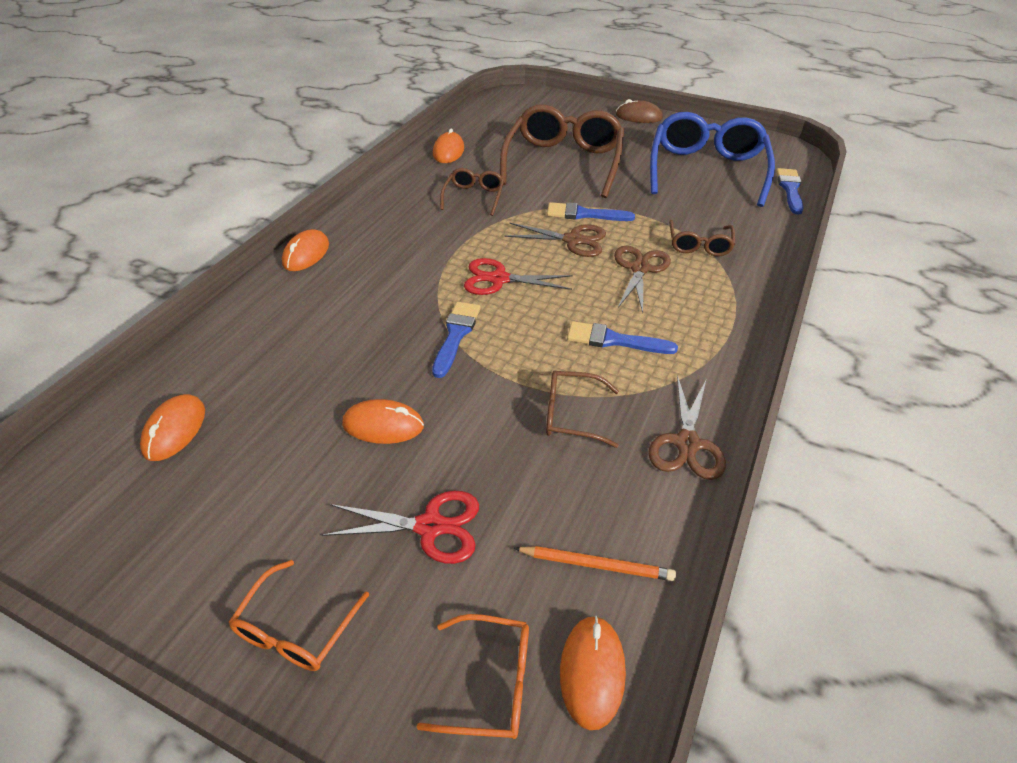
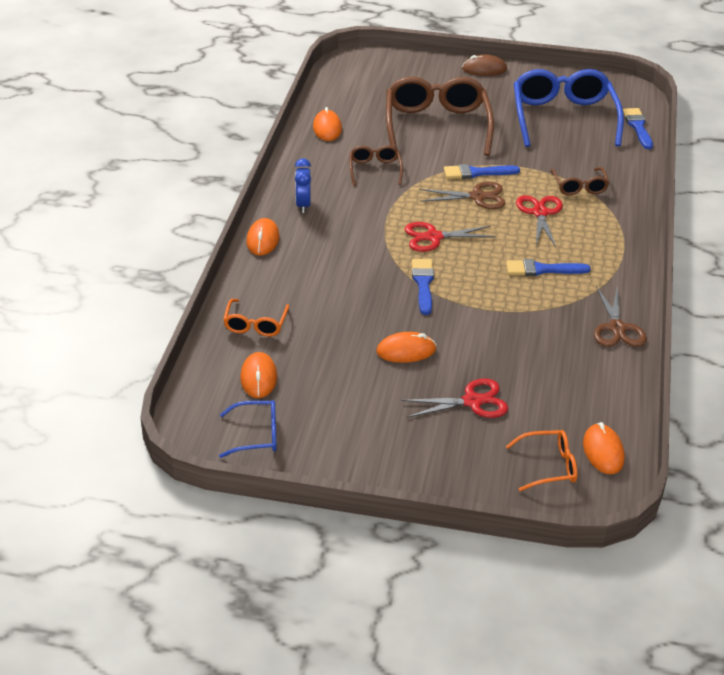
camera: 15 degrees left, 5 degrees down
(106, 521) = (257, 435): none -> blue glasses
(296, 629) = (421, 464): orange glasses -> orange glasses (255, 324)
(374, 223) = (303, 205): none -> blue clock
(571, 415) = (533, 323): brown glasses -> none
(596, 564) = (585, 403): orange pencil -> none
(639, 269) = (540, 213): brown scissors -> red scissors

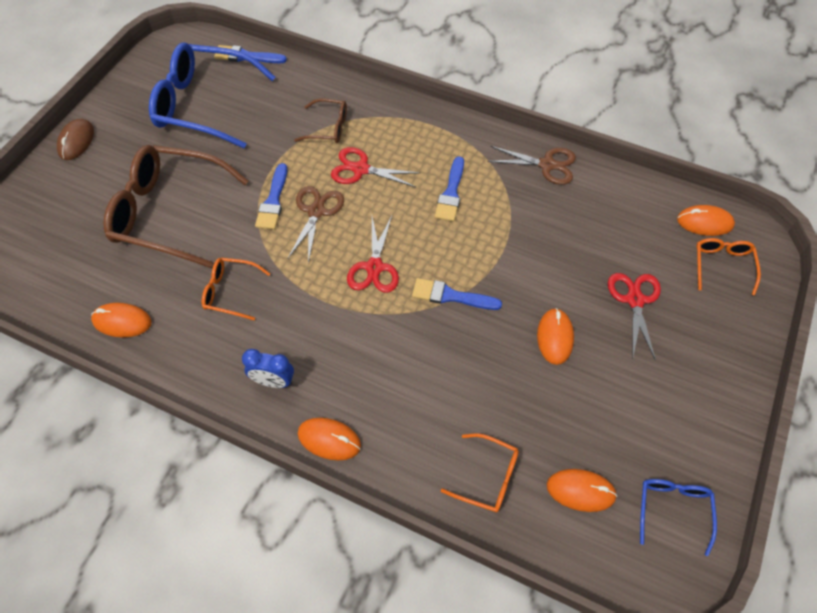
camera: 75 degrees left, 20 degrees up
(375, 170) = (230, 292): brown glasses -> orange glasses

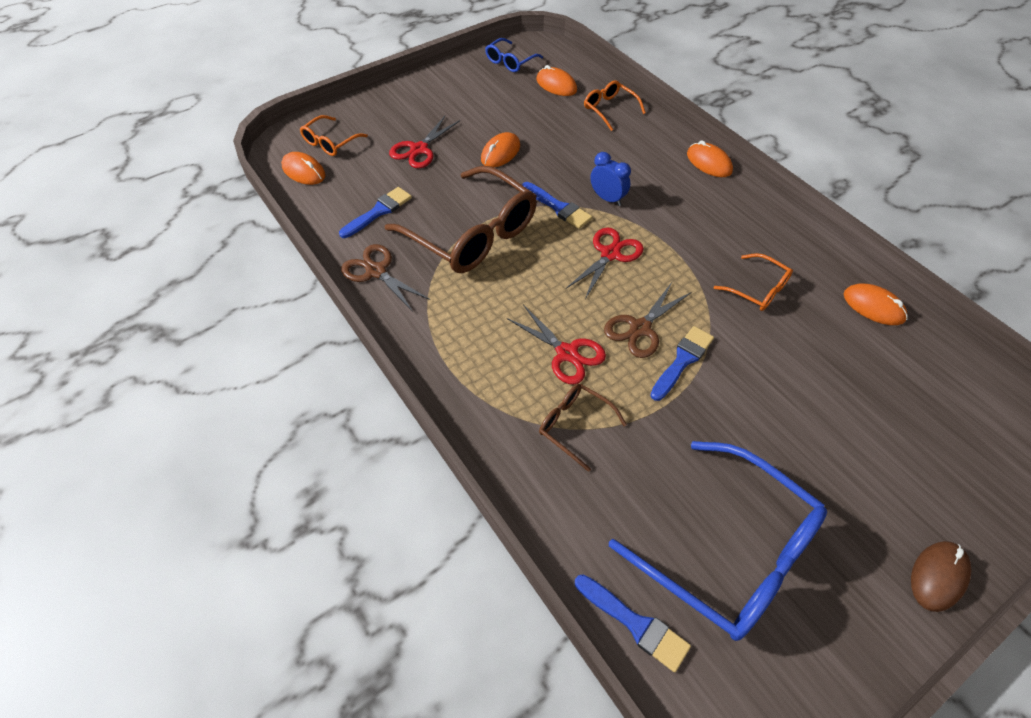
camera: 150 degrees left, 5 degrees down
(169, 212) = (810, 400): brown glasses -> brown glasses (472, 234)
(273, 381) = (739, 210): blue clock -> blue clock (607, 198)
(451, 193) = (491, 286): blue brush -> blue brush (378, 211)

